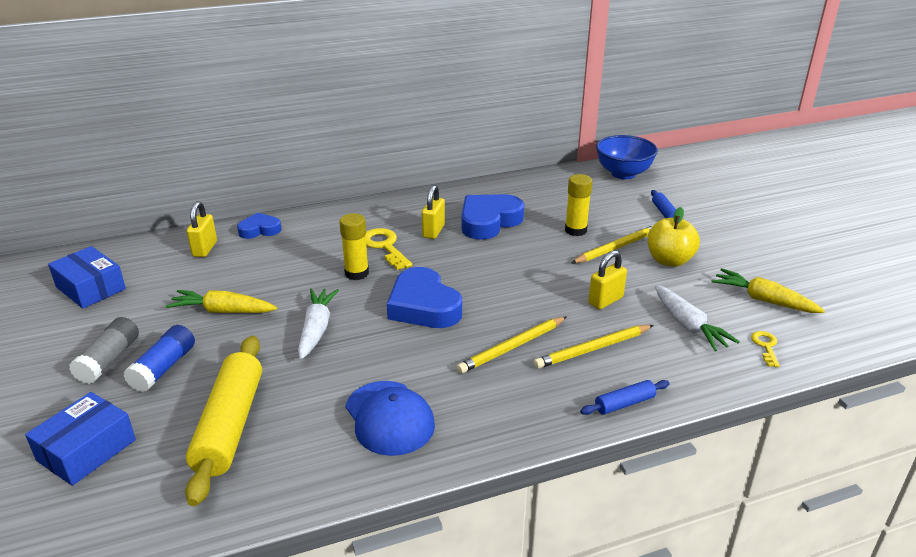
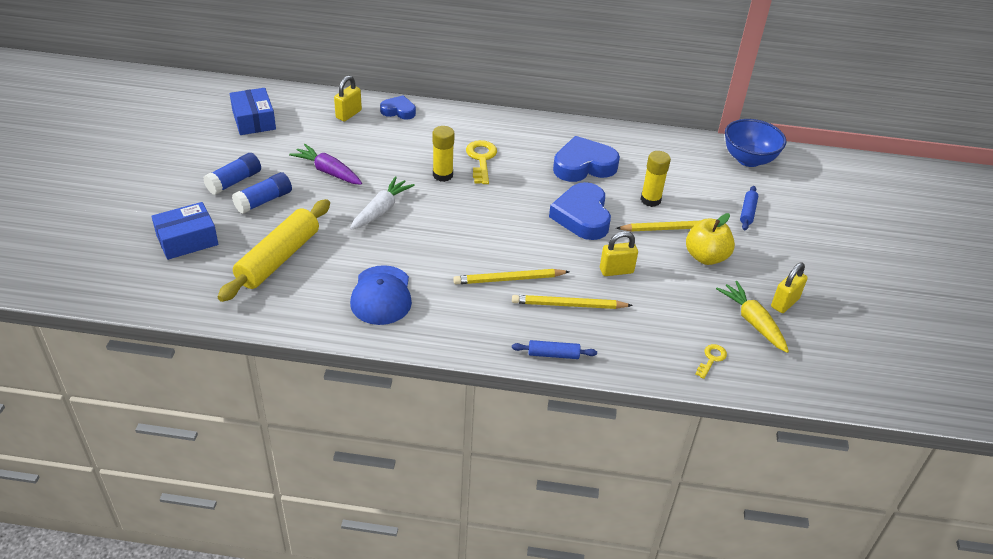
camera: 25 degrees right, 10 degrees up
(109, 360) = (234, 181): grey glue stick -> blue glue stick
(223, 311) = (328, 171): yellow carrot -> purple carrot
(423, 306) = (471, 221): blue heart -> blue heart (582, 216)
(433, 231) = (530, 159): yellow padlock -> yellow padlock (784, 303)
(688, 326) = (664, 317): white carrot -> none

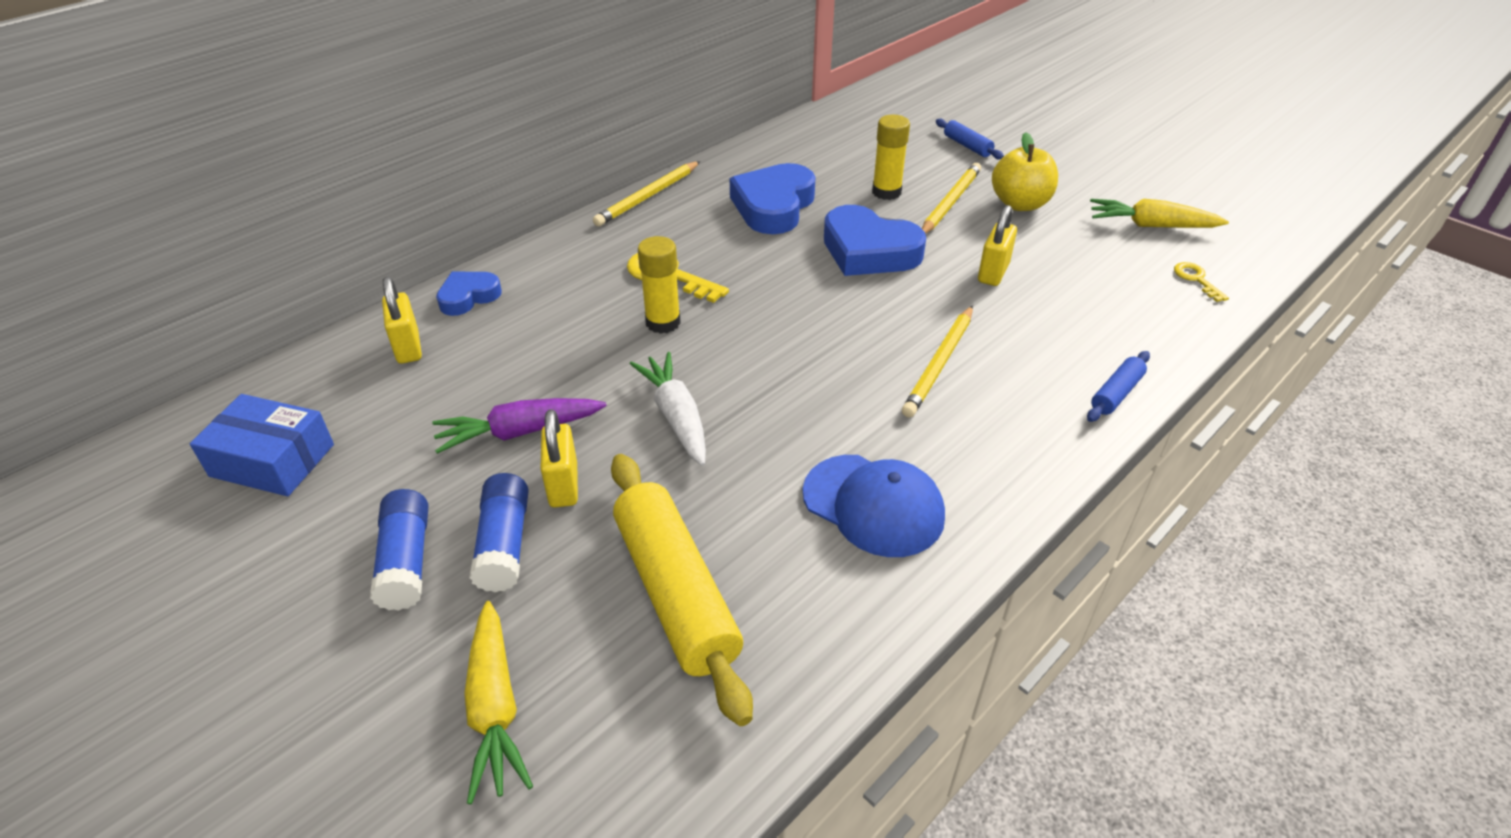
camera: 50 degrees left, 0 degrees up
(187, 240) = (495, 709): blue box -> yellow carrot
(569, 305) = (1029, 337): yellow pencil -> yellow pencil (648, 196)
(748, 159) = (880, 106): blue bowl -> none
(784, 303) = (1133, 193): yellow padlock -> yellow padlock (563, 485)

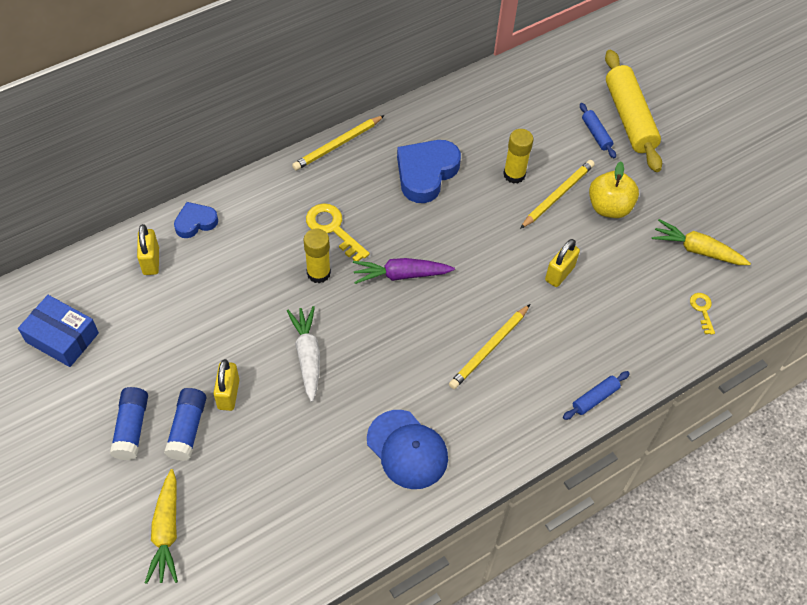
camera: 10 degrees right, 15 degrees up
(519, 432) = (209, 347): purple carrot -> purple carrot (401, 275)
(675, 592) = (276, 483): yellow rolling pin -> yellow rolling pin (629, 118)
(869, 251) = (479, 234): blue heart -> none

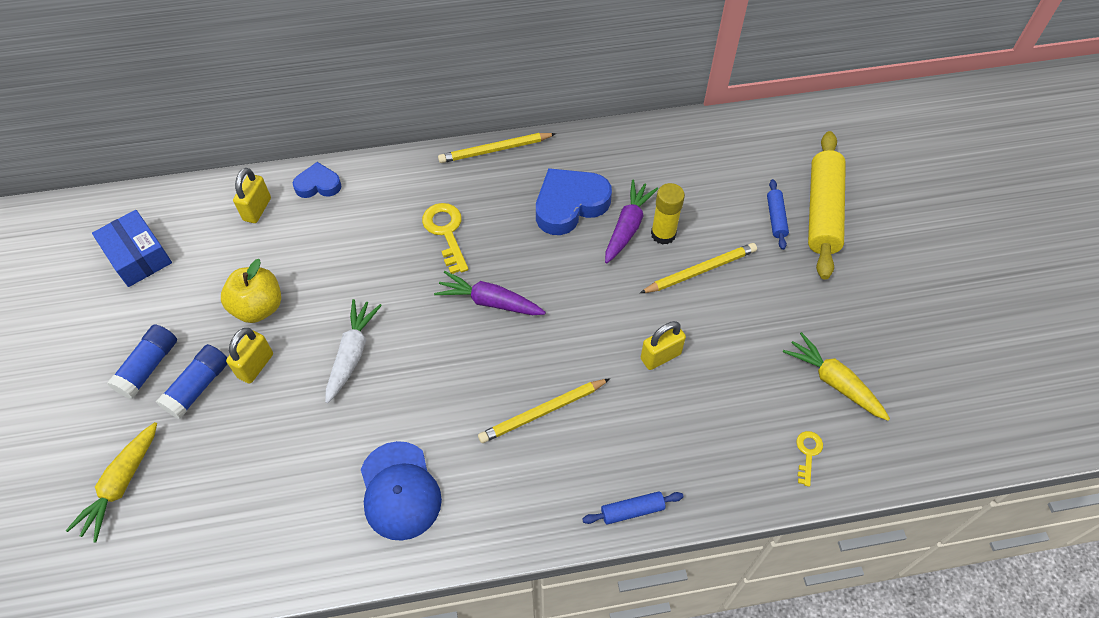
camera: 25 degrees right, 0 degrees up
(318, 273) = (408, 272): yellow glue stick -> none
(482, 177) = (627, 227): none -> purple carrot
(609, 207) = (752, 301): yellow apple -> yellow apple (258, 307)

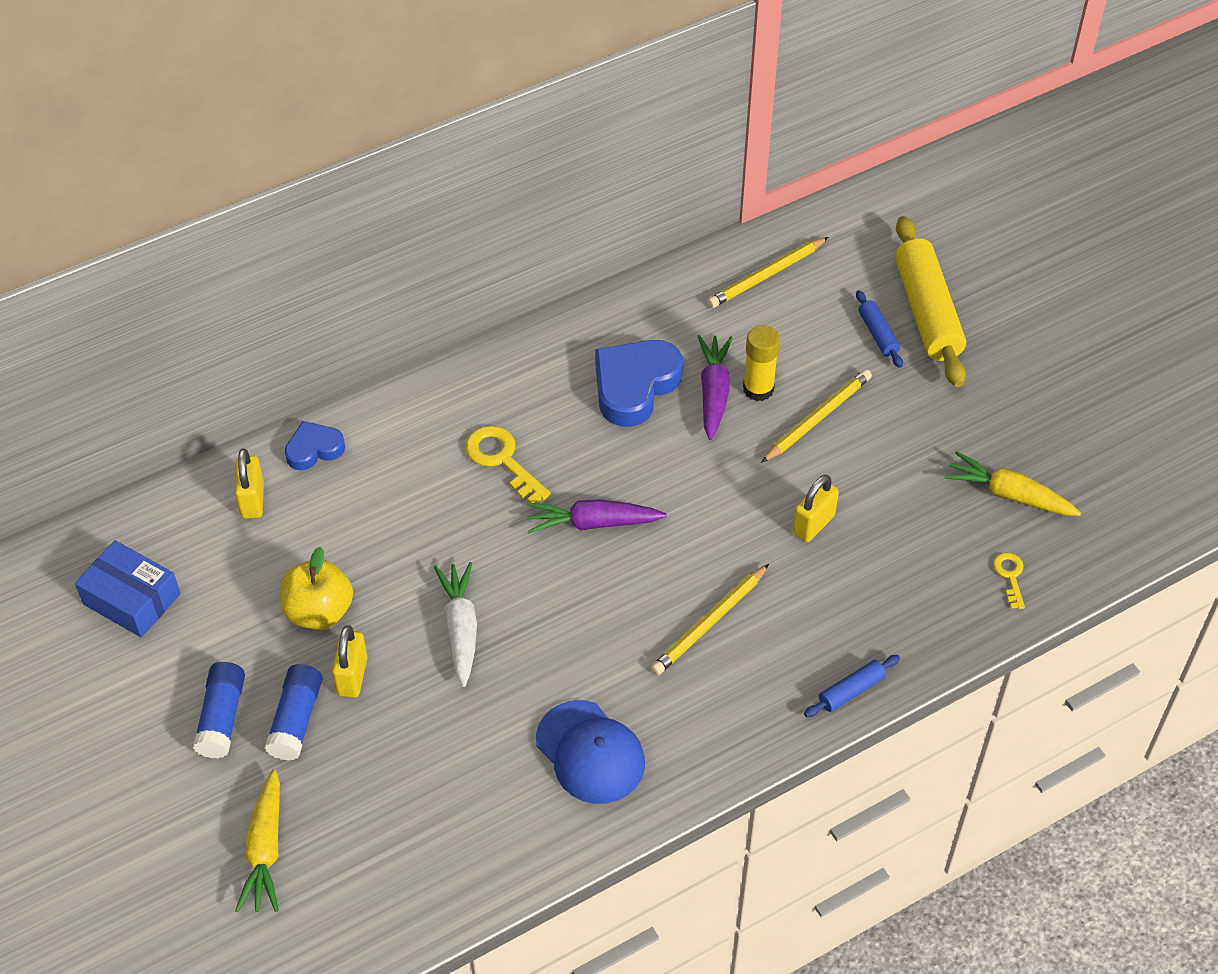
camera: 20 degrees left, 5 degrees down
(495, 150) = (513, 346): yellow pencil -> yellow pencil (766, 275)

